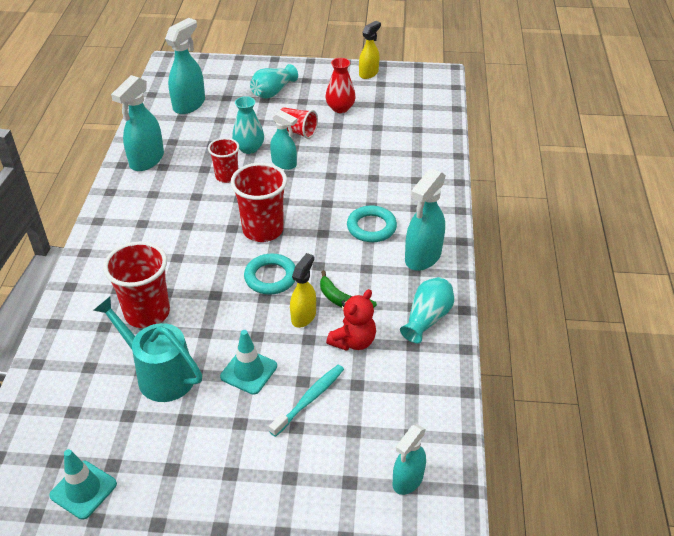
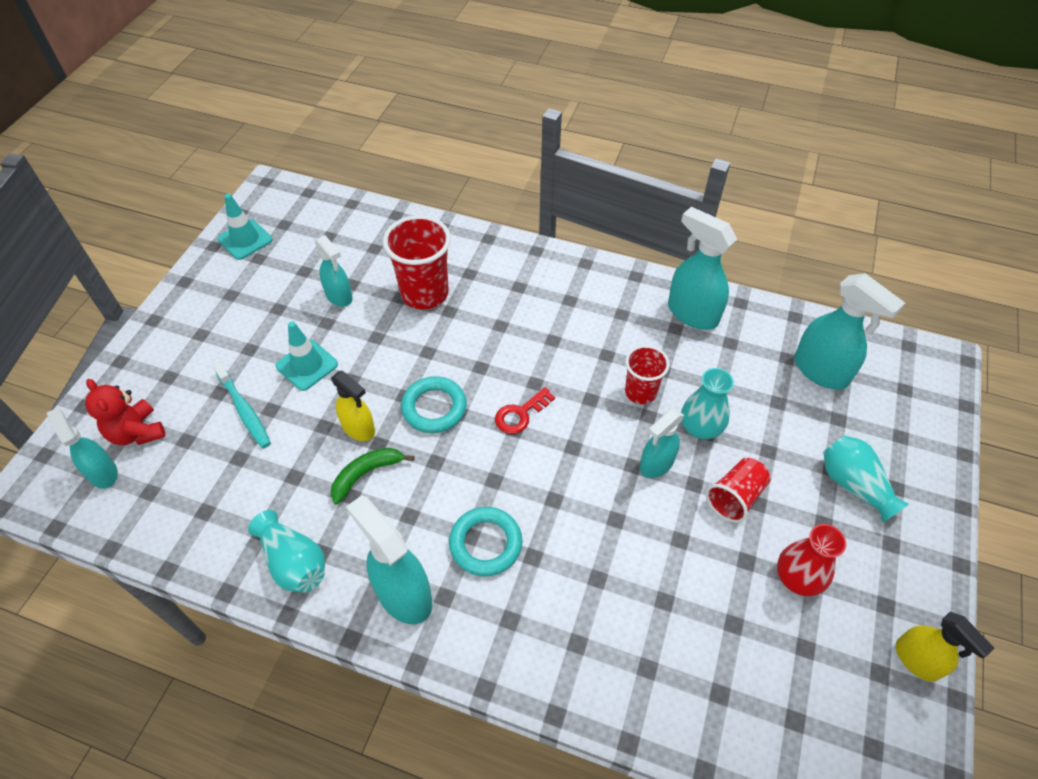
camera: 105 degrees right, 10 degrees up
(160, 374) = (339, 296): turquoise watering can -> turquoise spray bottle
(263, 230) = (520, 414): red cup -> red key
(353, 341) = (299, 469): red teddy bear -> red teddy bear (137, 432)

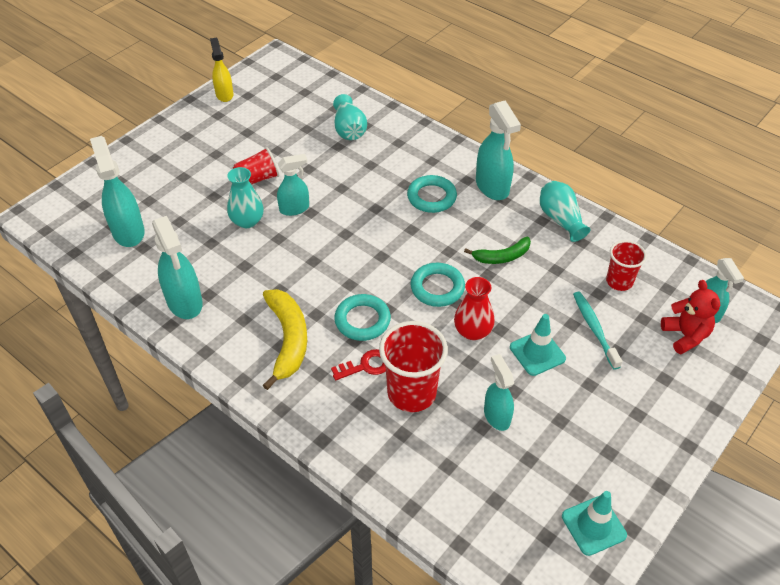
camera: 160 degrees left, 5 degrees down
(359, 428) = (501, 289): yellow spray bottle -> none
(501, 347) = (362, 320): none -> turquoise ring
(520, 414) = (372, 265): red key -> red key (366, 366)
(565, 307) = (288, 339): none -> yellow banana
(640, 392) = (272, 255): red cup -> red cup (619, 282)
(797, 578) = (254, 136): red vase -> red vase (472, 331)
(854, 485) = (178, 165): turquoise vase -> turquoise vase (349, 129)

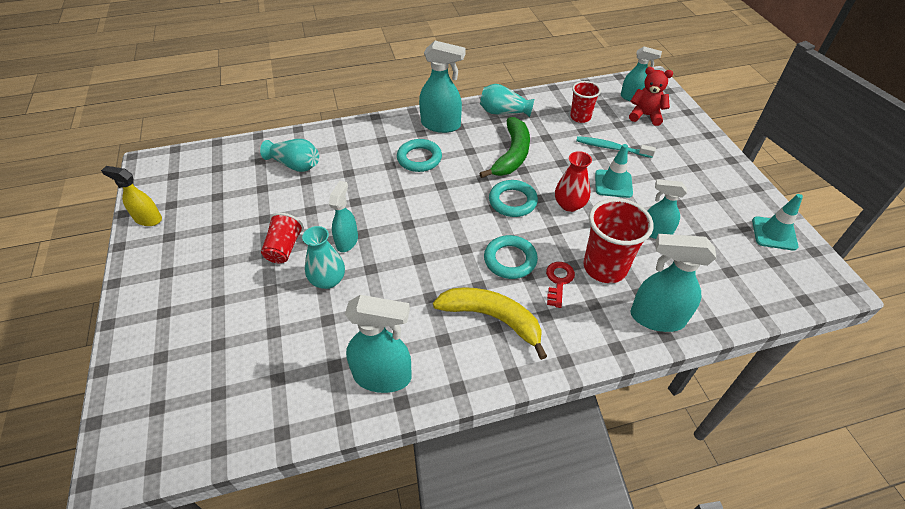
camera: 55 degrees left, 0 degrees up
(128, 231) = (241, 382): turquoise spray bottle -> turquoise spray bottle (656, 318)
(502, 257) = (512, 155): green banana -> green banana, size x1.62

